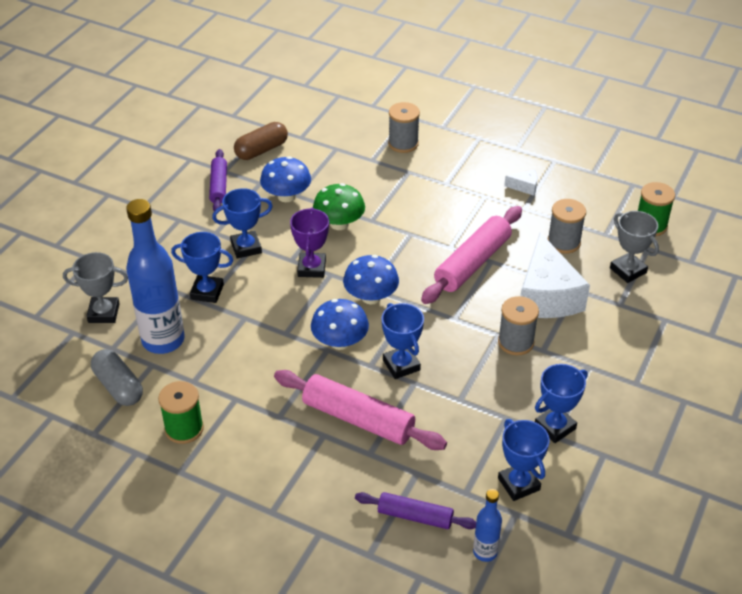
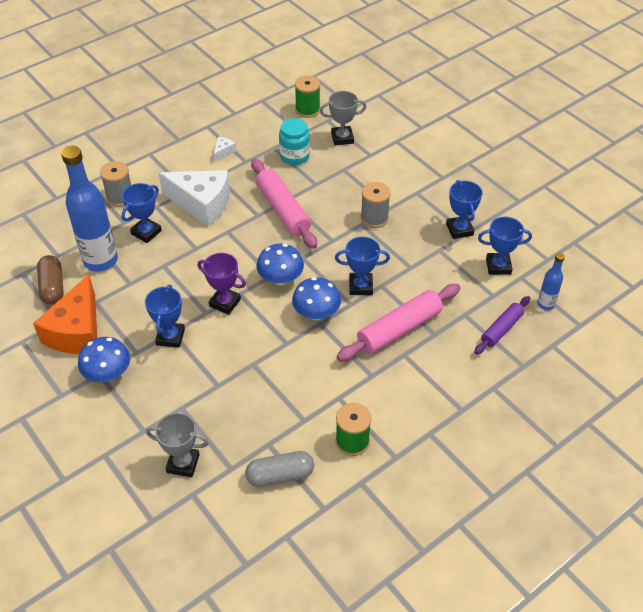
camera: 65 degrees left, 5 degrees up
(103, 313) = (183, 463): grey trophy -> grey trophy turned 75 degrees clockwise
(163, 340) = (244, 428): blue bottle -> blue bottle (101, 260)
(207, 292) = (206, 380): blue trophy -> blue trophy (146, 232)
(219, 186) = (77, 331): purple rolling pin -> orange cheese
(286, 196) = (126, 290): blue mushroom -> blue mushroom (108, 373)
(339, 224) = (185, 268): green mushroom -> none
(546, 296) = (340, 185): white cheese -> white cheese (202, 204)
(563, 242) = (294, 156): grey spool -> turquoise jar

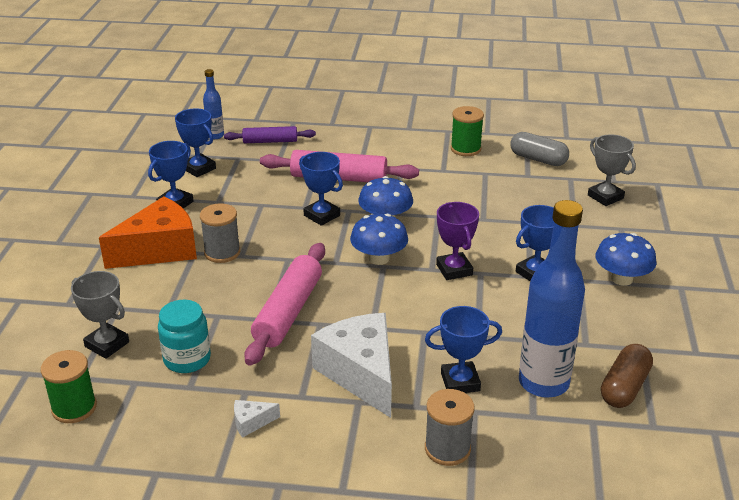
camera: 135 degrees left, 15 degrees down
(77, 331) = (627, 328): orange cheese -> orange cheese (159, 250)

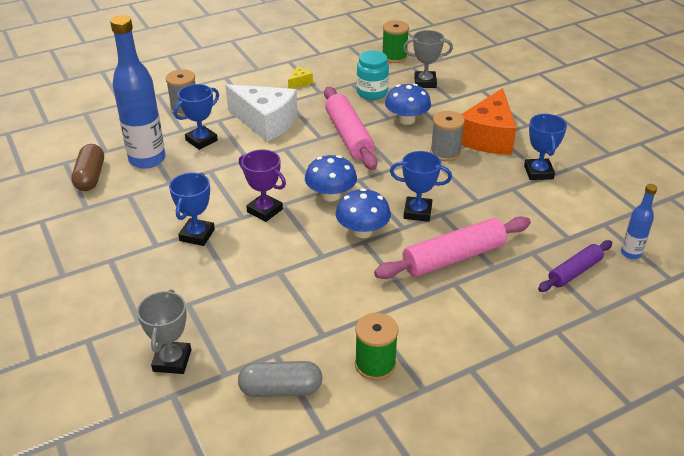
camera: 145 degrees right, 5 degrees up
(199, 168) = (578, 210): blue trophy -> none
(251, 422) = (300, 82): white cheese -> yellow cheese
(605, 197) = (172, 361): grey trophy -> grey trophy turned 75 degrees clockwise
(621, 279) = (119, 261): blue mushroom -> blue mushroom (406, 120)

